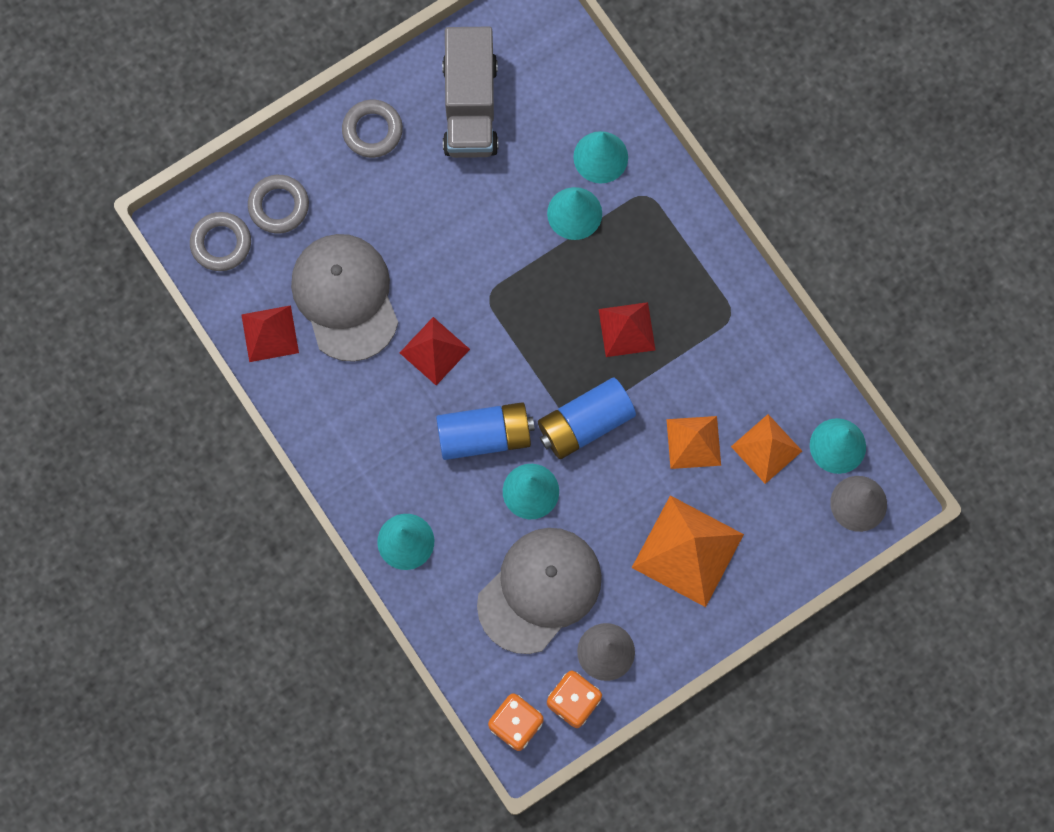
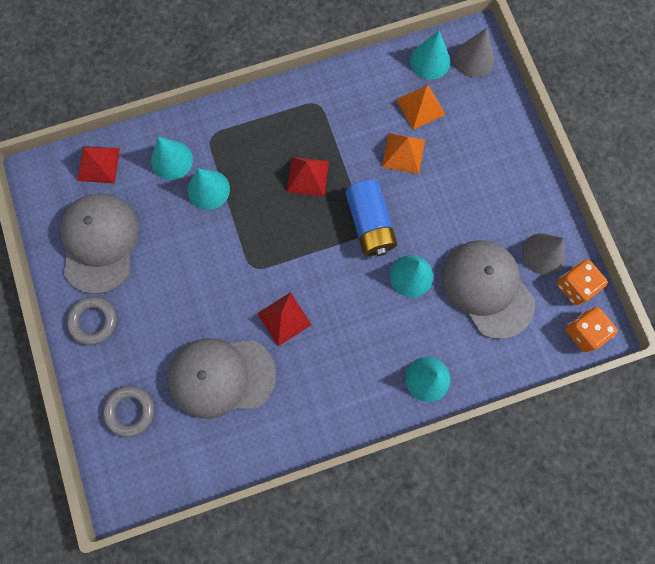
camera: 75 degrees left, 0 degrees up
(221, 243) = (146, 466): grey ring -> none
(270, 333) = (233, 444): red pyramid -> red pyramid (98, 164)
(470, 106) = (100, 243): grey truck -> grey cap
(484, 435) = (360, 298): blue battery -> none
(687, 551) = (481, 178): orange pyramid -> none

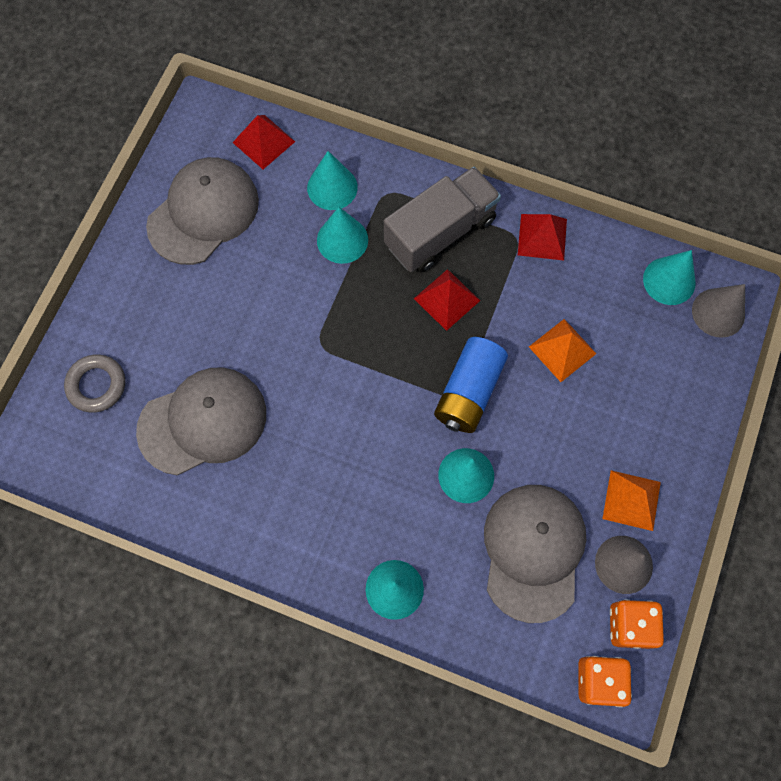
camera: 40 degrees right, 5 degrees down
(93, 321) = (136, 278): grey ring -> none
(221, 376) = (203, 422): grey cap -> grey cap turned 120 degrees clockwise
(267, 136) = (440, 232): none -> grey truck
(284, 319) = (307, 416): red pyramid -> red pyramid (542, 237)
(420, 106) = (620, 318): orange pyramid -> orange pyramid (631, 500)

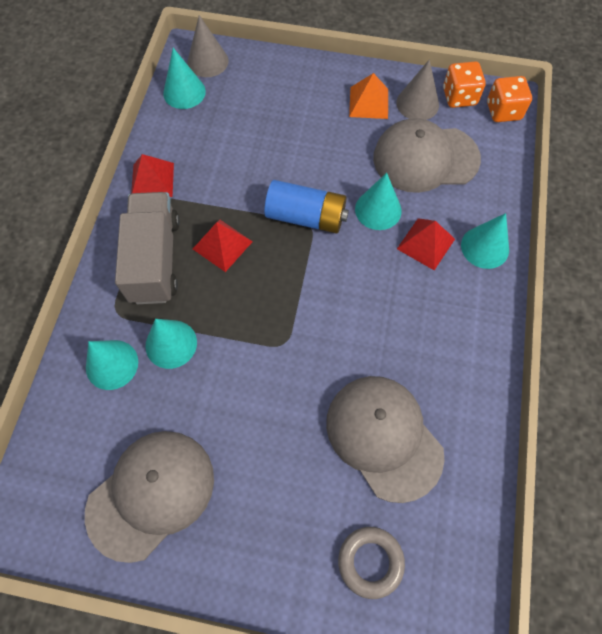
camera: 100 degrees left, 5 degrees down
(203, 213) = (151, 494): grey cap -> grey cap turned 105 degrees clockwise
(263, 141) = (58, 447): red pyramid -> red pyramid (425, 244)
(440, 232) = (155, 259): grey truck -> grey truck turned 45 degrees clockwise
(562, 350) = (256, 156): orange pyramid -> none

